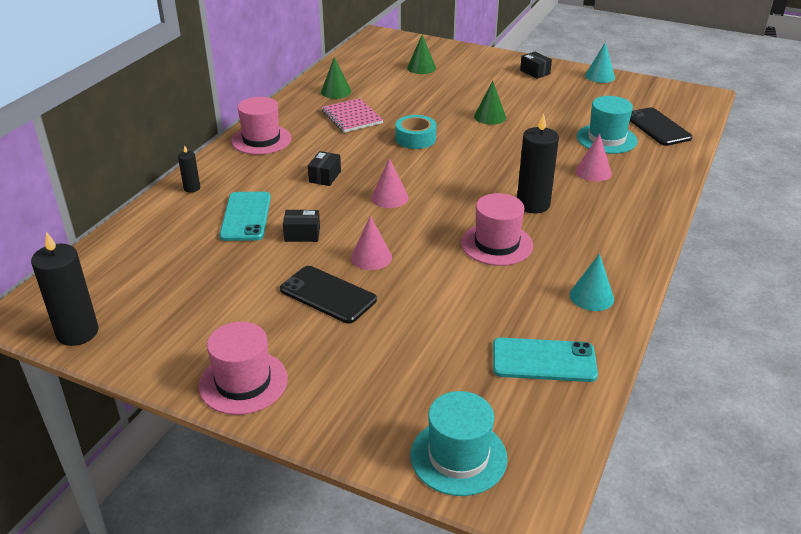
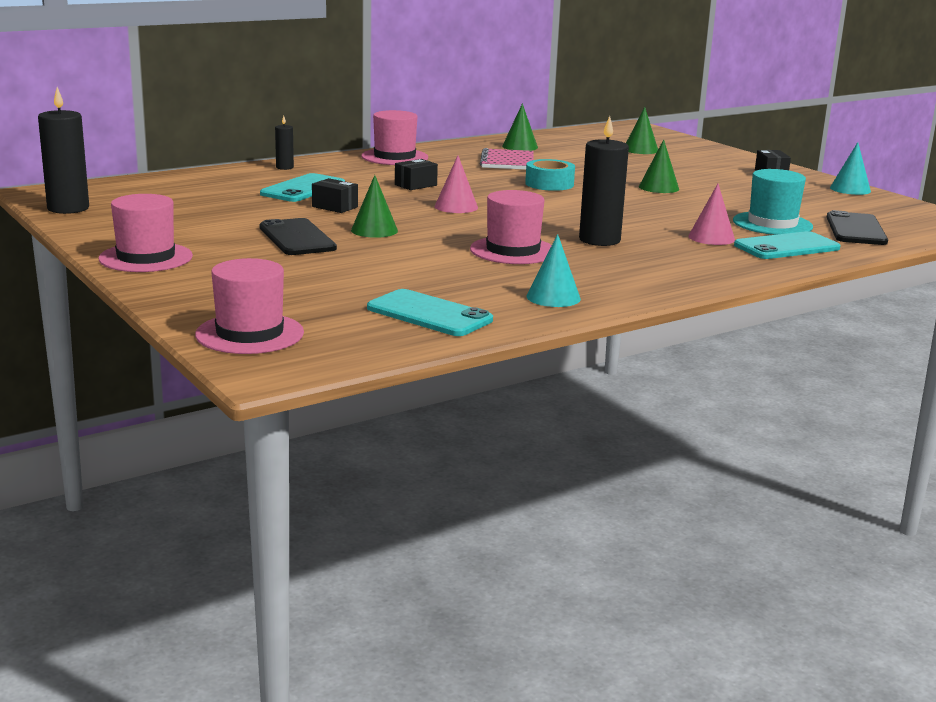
camera: 30 degrees right, 15 degrees down
(371, 257) = (374, 230): pink cone -> green cone
(458, 456) = (250, 334): turquoise hat -> pink hat
(646, 165) = (786, 247): none -> turquoise phone

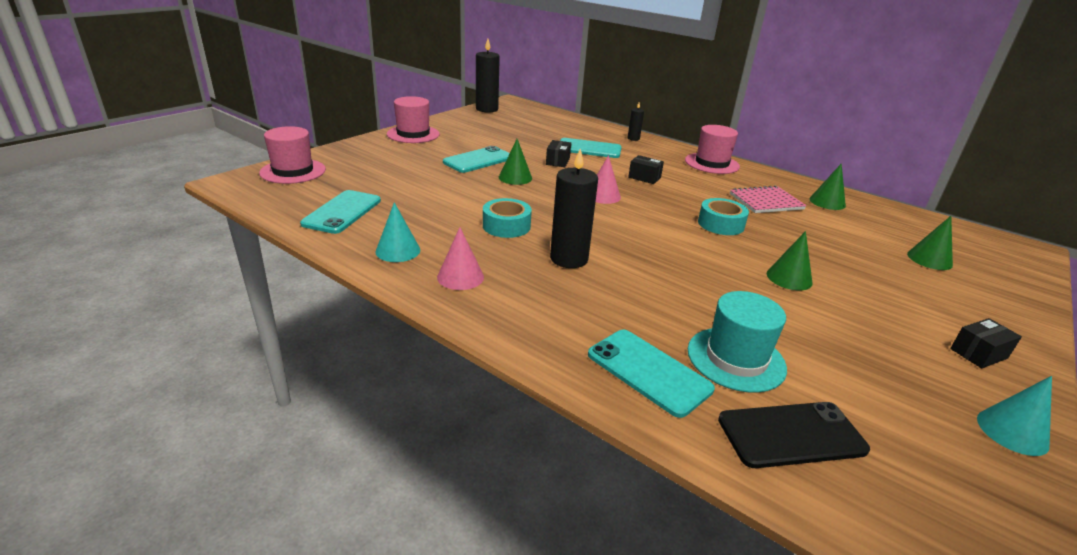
camera: 70 degrees right, 10 degrees up
(297, 238) = (478, 160): black phone -> turquoise phone
(513, 251) = (506, 226): pink hat -> turquoise tape
(711, 238) = (635, 318): pink cone -> pink cone (460, 277)

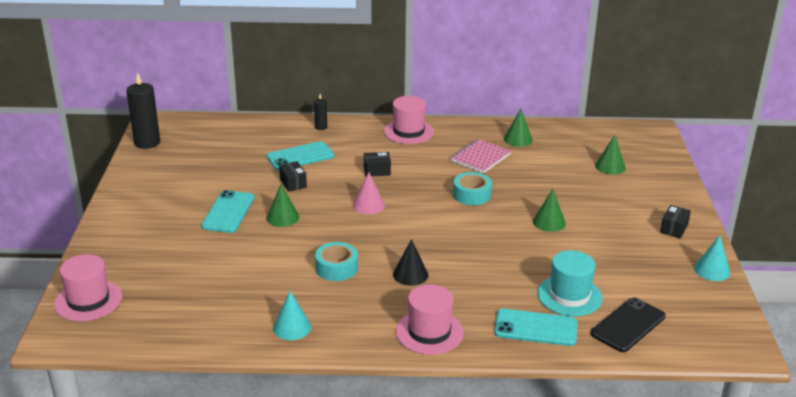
camera: 35 degrees left, 0 degrees up
(342, 212) = (199, 317): turquoise phone -> none
(413, 134) = (126, 207): pink hat -> pink hat (429, 332)
(460, 277) = (361, 325): pink cone -> none
(569, 259) = (410, 274): black candle -> black cone

